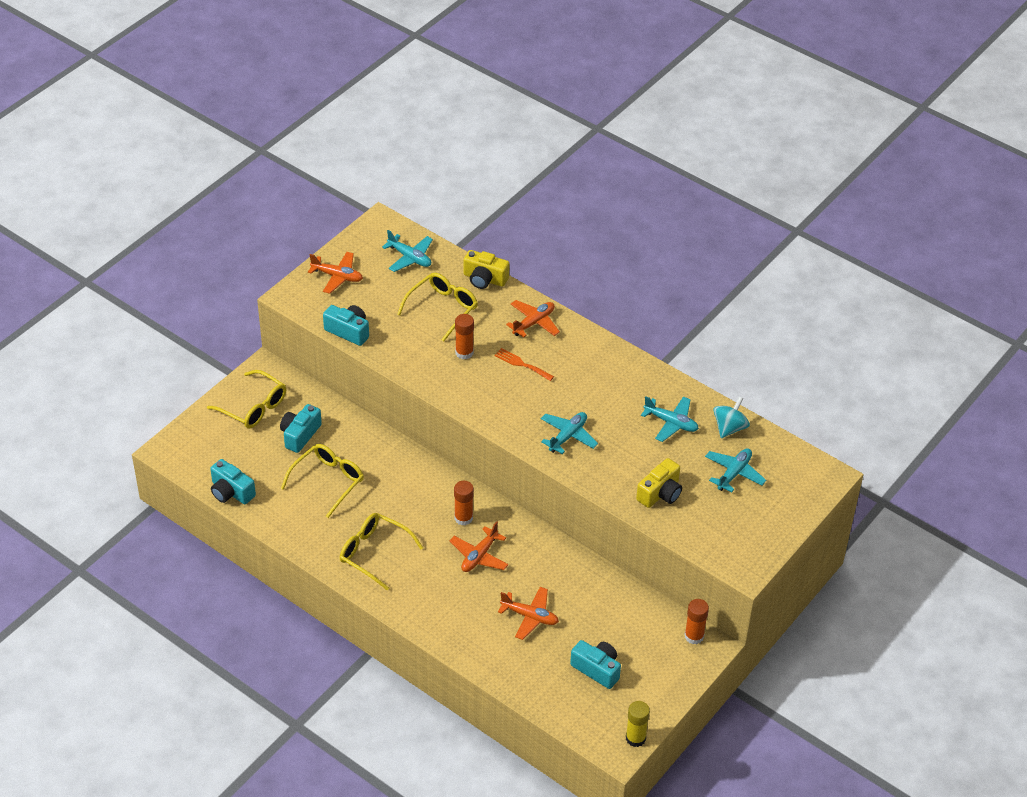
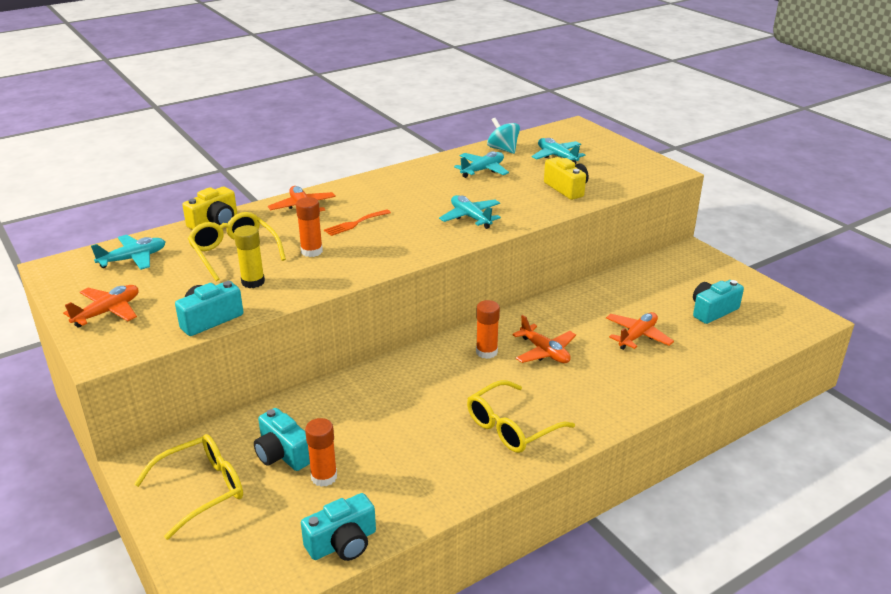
camera: 70 degrees left, 15 degrees down
(328, 481) = (377, 444): yellow glasses -> none
(635, 738) = (798, 306): yellow glue stick -> yellow glue stick (253, 282)
(694, 636) = (680, 256): orange glue stick -> orange glue stick (324, 477)

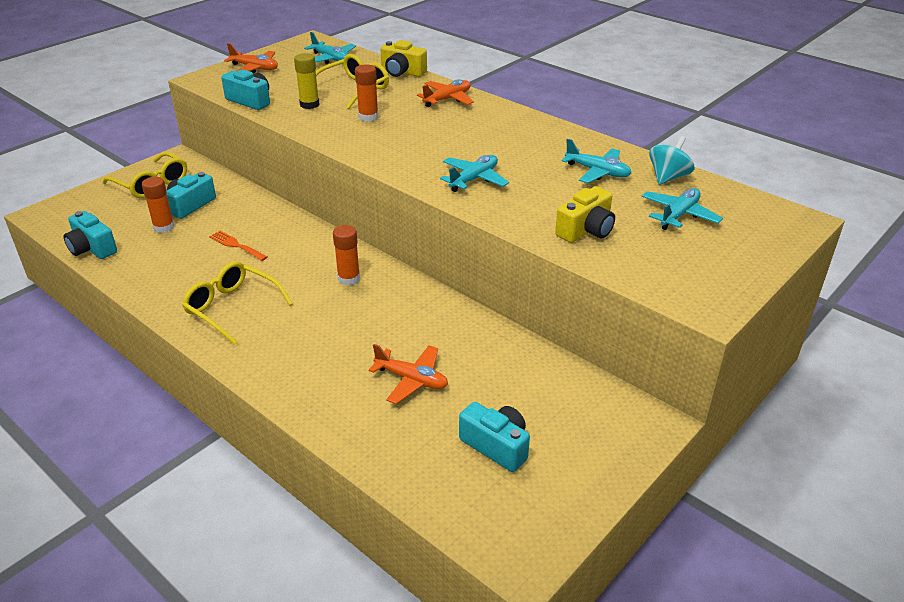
camera: 75 degrees right, 5 degrees up
(355, 223) = (429, 126): orange fork -> orange fork (236, 245)
(544, 352) = (359, 314): orange plane -> none

